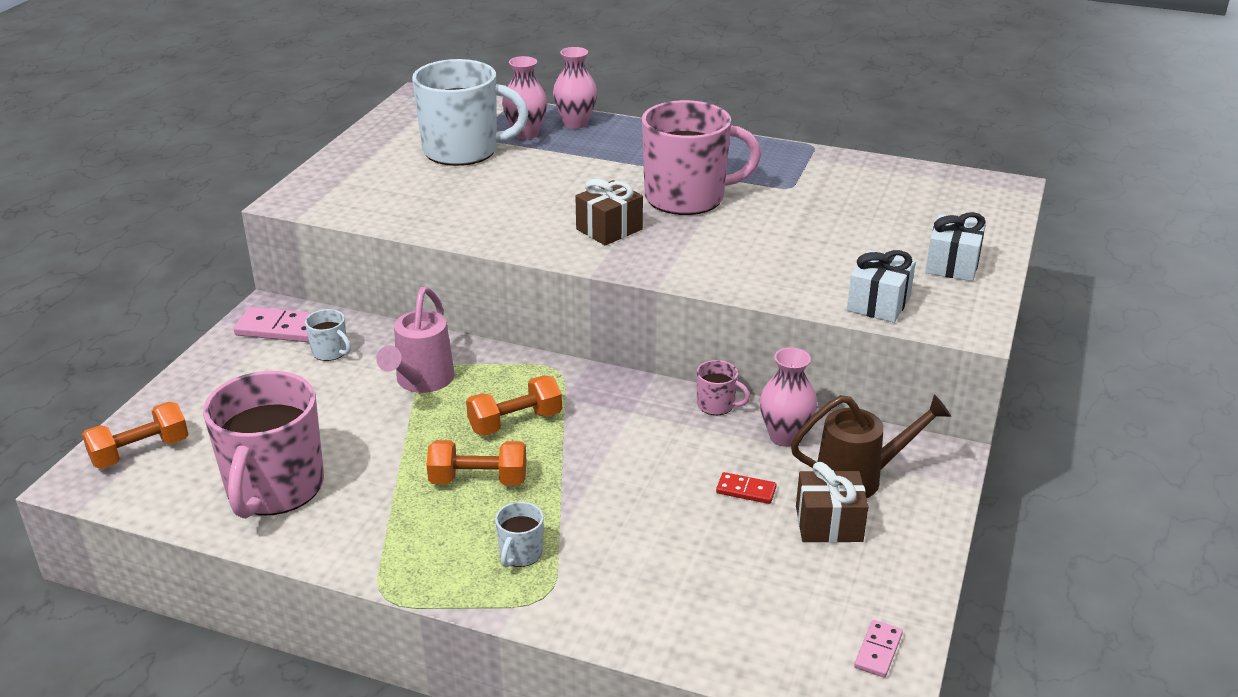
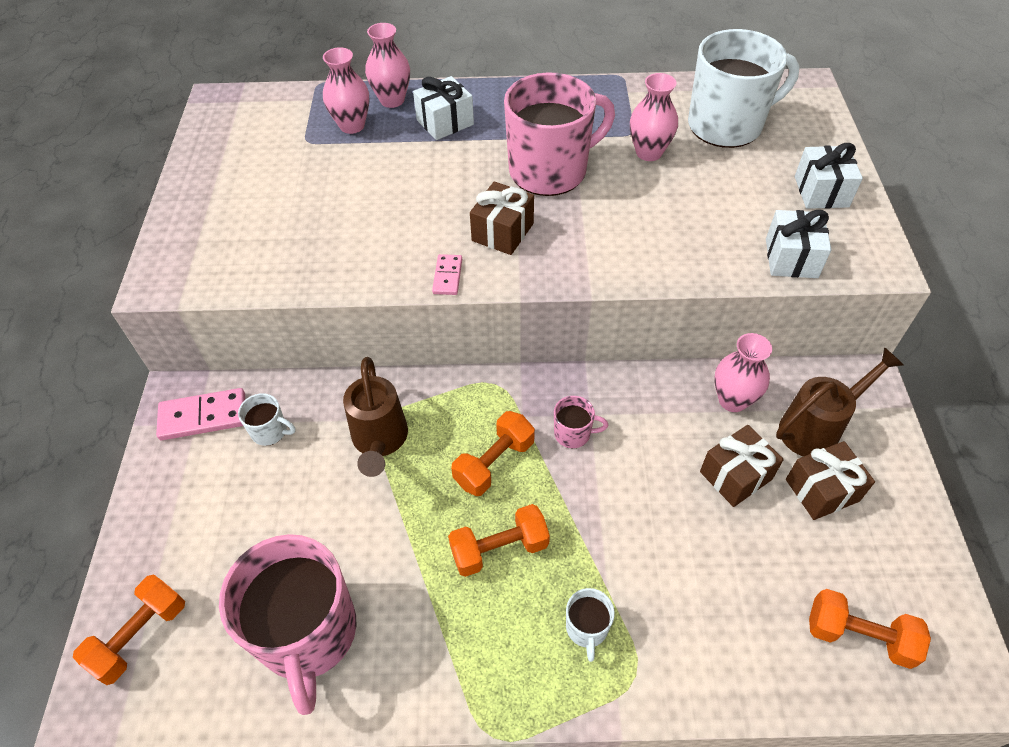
camera: 20 degrees left, 20 degrees up
(421, 382) = (379, 441): pink watering can -> brown watering can
(463, 151) = (302, 164): white mug -> white mug (727, 125)
(613, 147) = (445, 122): none -> white gift
(717, 405) = (657, 382): pink mug -> pink mug (573, 433)
(746, 490) = (735, 475): red domino -> brown gift
(785, 634) = (858, 635): none -> orange dumbbell
(795, 204) = (648, 152): none -> pink vase
(878, 651) = (939, 624): pink domino -> pink domino (447, 276)

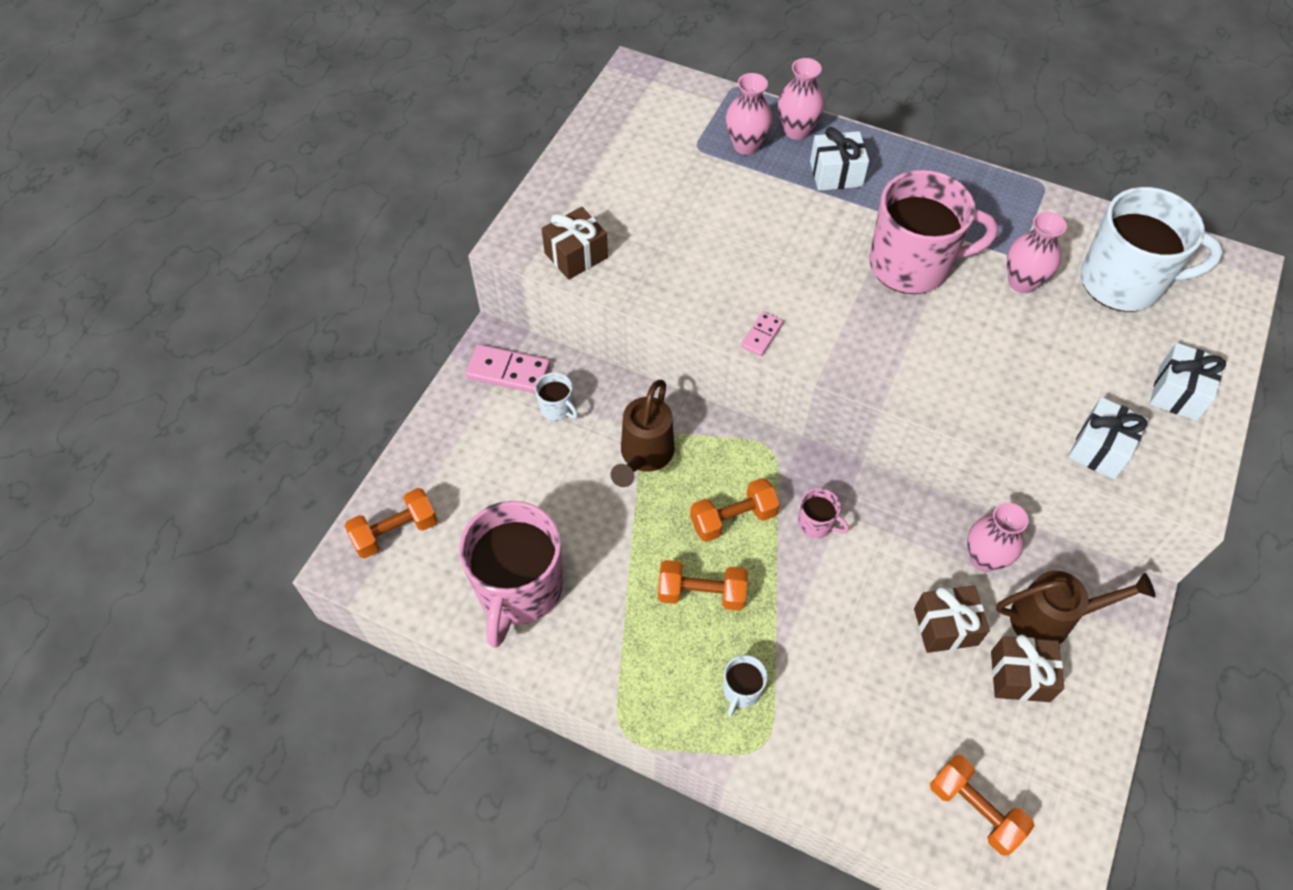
camera: 25 degrees right, 5 degrees up
(502, 232) = (833, 311): brown gift -> brown gift (576, 255)

